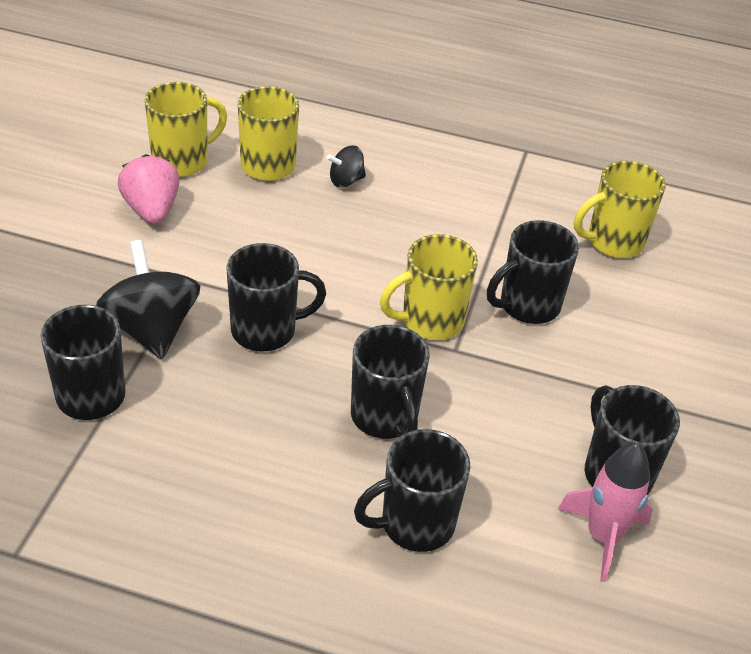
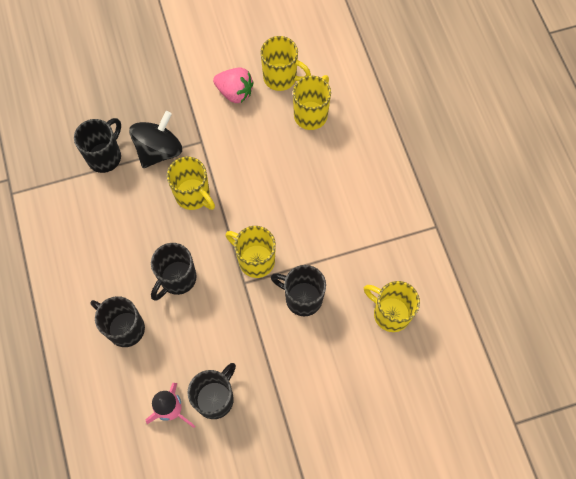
camera: 60 degrees right, 25 degrees up
(152, 210) = (235, 92): pink strawberry -> pink strawberry turned 75 degrees clockwise
(266, 331) = (193, 195): black mug -> yellow mug
(346, 181) = (330, 157): black spinning top -> none

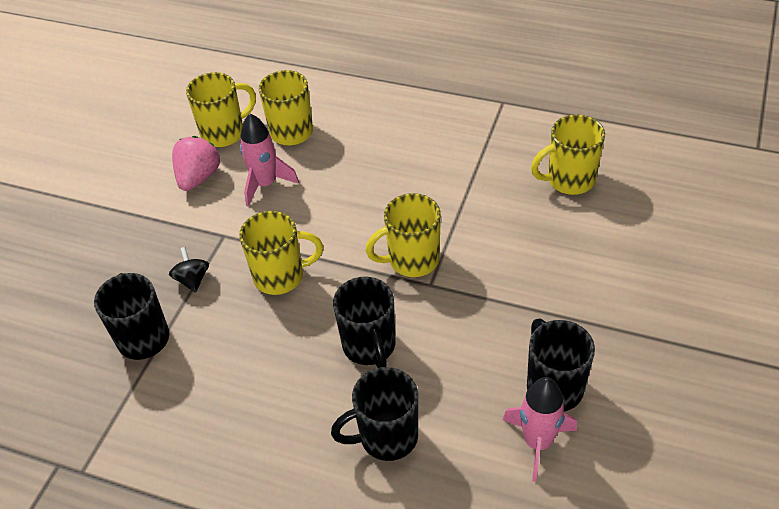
camera: 50 degrees left, 20 degrees down
(159, 150) = (192, 280): black spinning top -> black spinning top, size x0.50
(235, 92) = (198, 177): pink strawberry -> pink strawberry turned 45 degrees counterclockwise
(256, 134) = (265, 184): none -> pink rocket
(302, 298) = (492, 242): black mug -> none

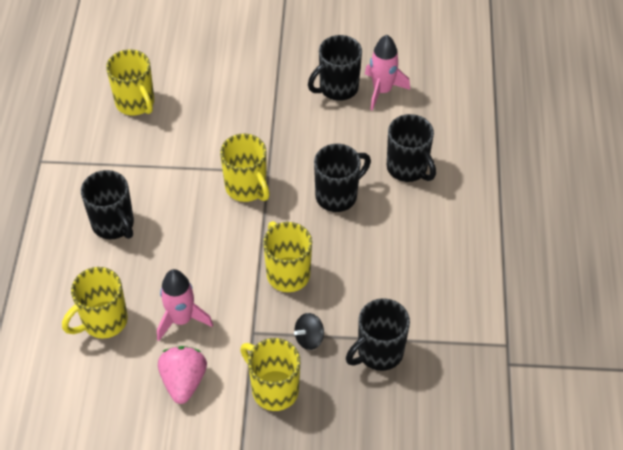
camera: 110 degrees left, 5 degrees up
(198, 177) = (184, 381): pink strawberry -> pink strawberry turned 90 degrees clockwise
(224, 133) = (115, 381): yellow mug -> yellow mug (273, 389)
(401, 147) = (114, 224): none -> black mug

